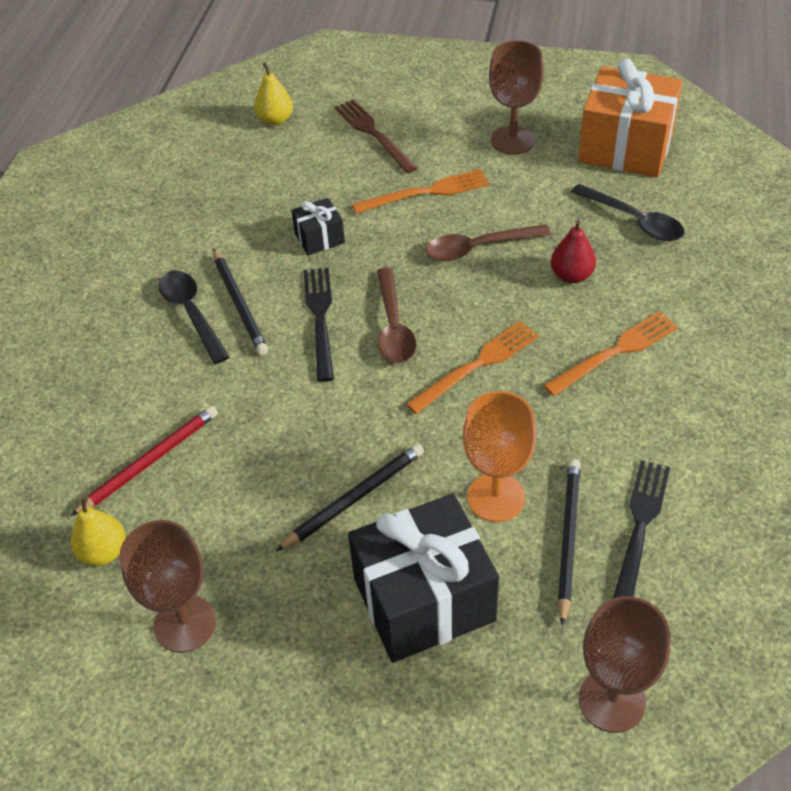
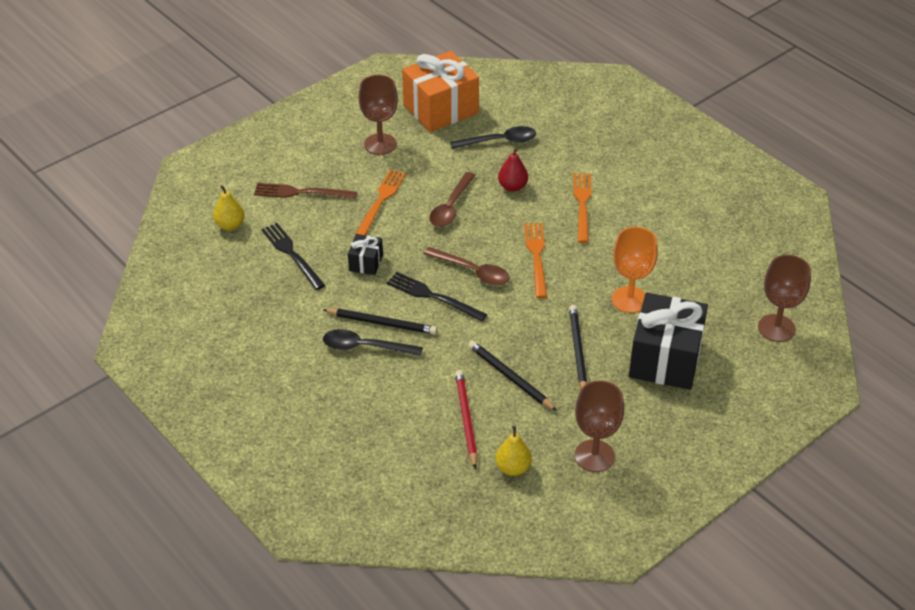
camera: 55 degrees left, 5 degrees down
(568, 538) = (678, 290): black pencil -> black pencil (510, 377)
(640, 529) = (696, 263): black fork -> black fork (292, 254)

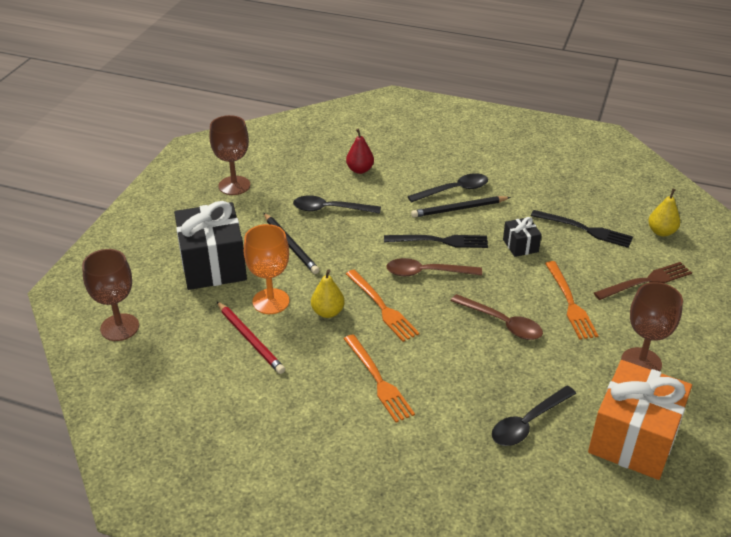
camera: 150 degrees right, 5 degrees down
(451, 207) = (502, 323): brown spoon -> brown spoon turned 135 degrees clockwise
(466, 419) = (341, 175): red pencil -> red pencil (250, 339)
(510, 377) = (330, 209): black pencil -> black spoon
(512, 187) = (464, 370): red pear -> red pear (360, 170)
(513, 468) = (287, 161): yellow pear -> yellow pear (328, 312)

